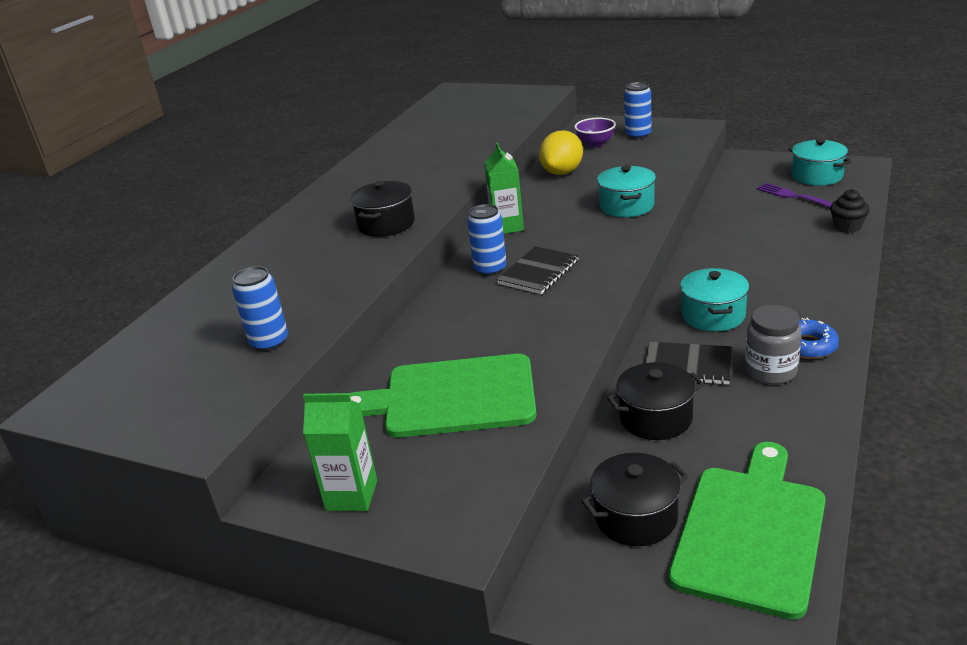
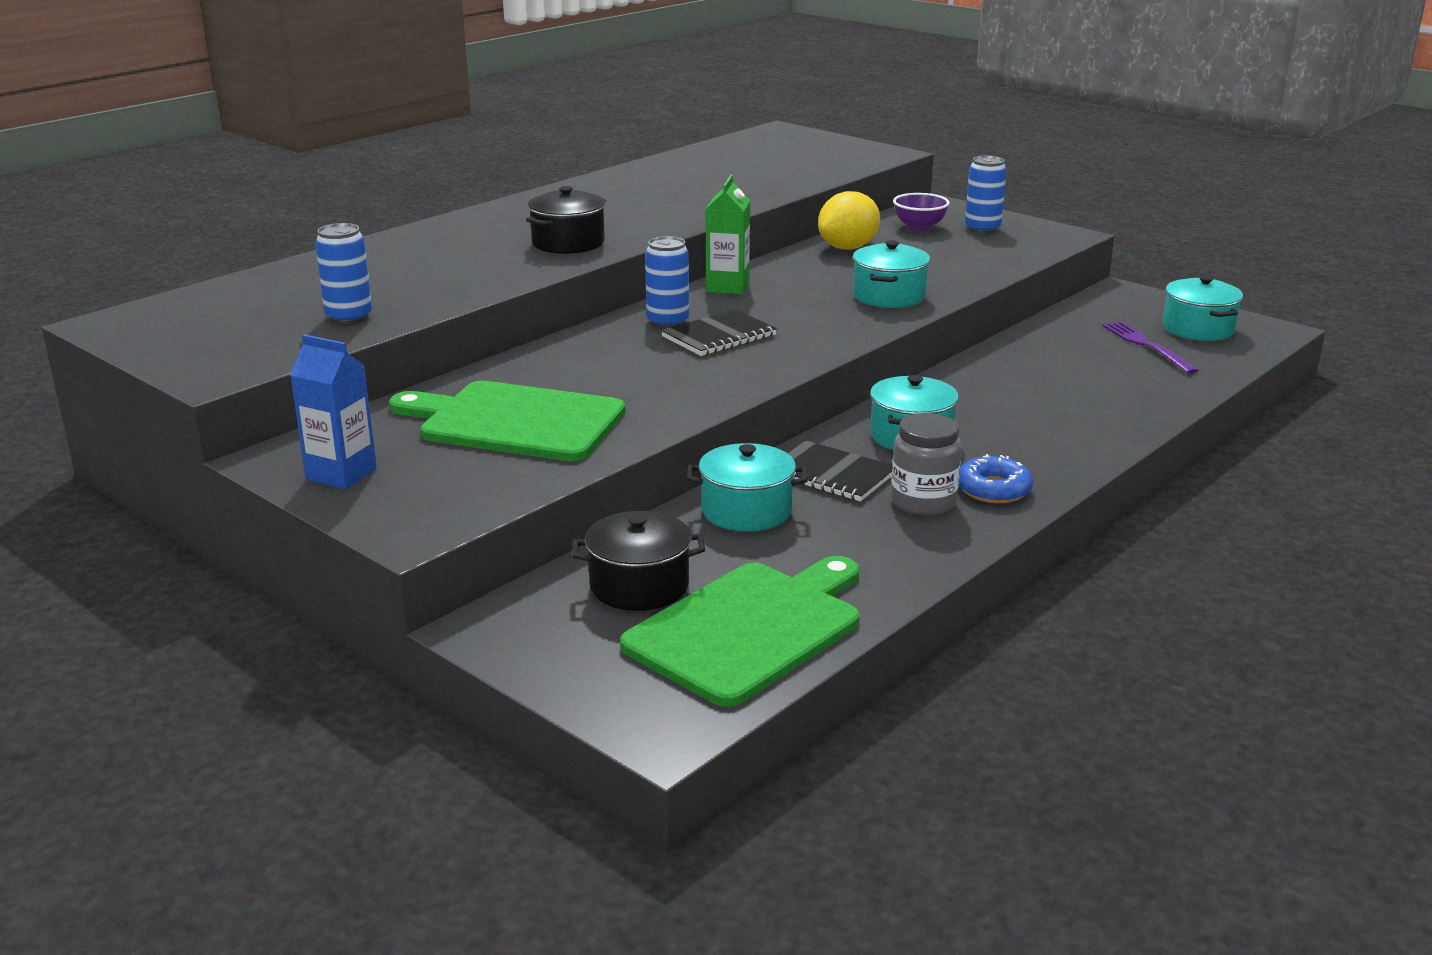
camera: 15 degrees right, 5 degrees down
(351, 495) = (341, 474): green carton -> blue carton
(655, 418) = (746, 511): black pot -> turquoise pot
(847, 227) = (1177, 389): black cupcake -> none

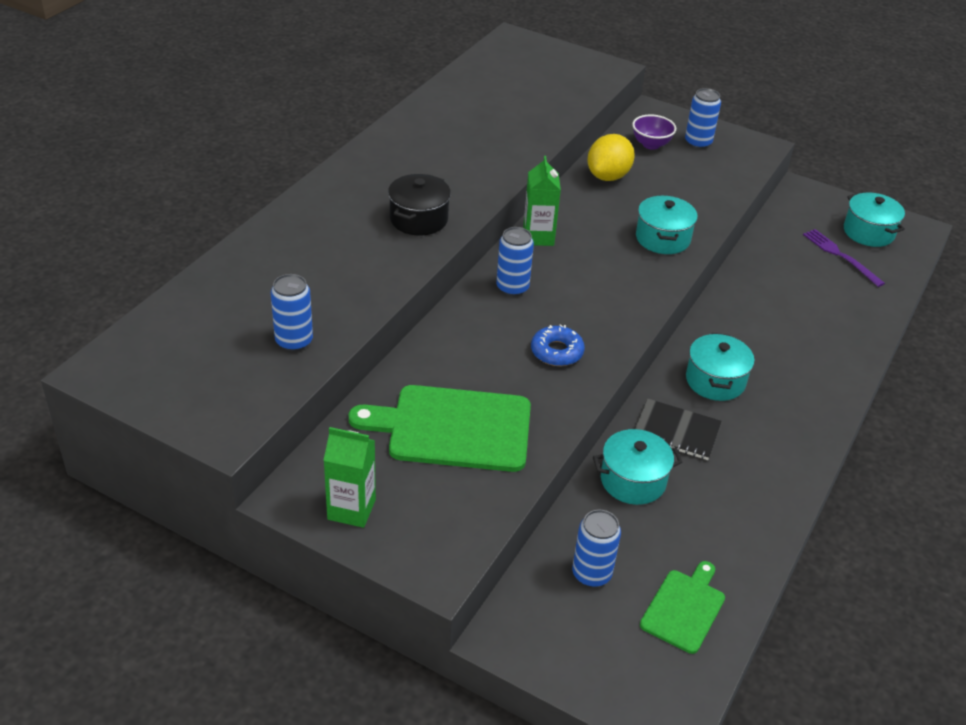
camera: 15 degrees left, 15 degrees up
(341, 474) = (351, 509): blue carton -> green carton
(639, 586) = (591, 574): black pot -> blue can
(719, 336) = (558, 302): black notebook -> none
(749, 628) = (684, 608): green cutting board -> green cutting board, size x0.57
(923, 502) = (749, 454): grey jar -> none
(993, 489) = (791, 434): blue donut -> blue donut (557, 352)

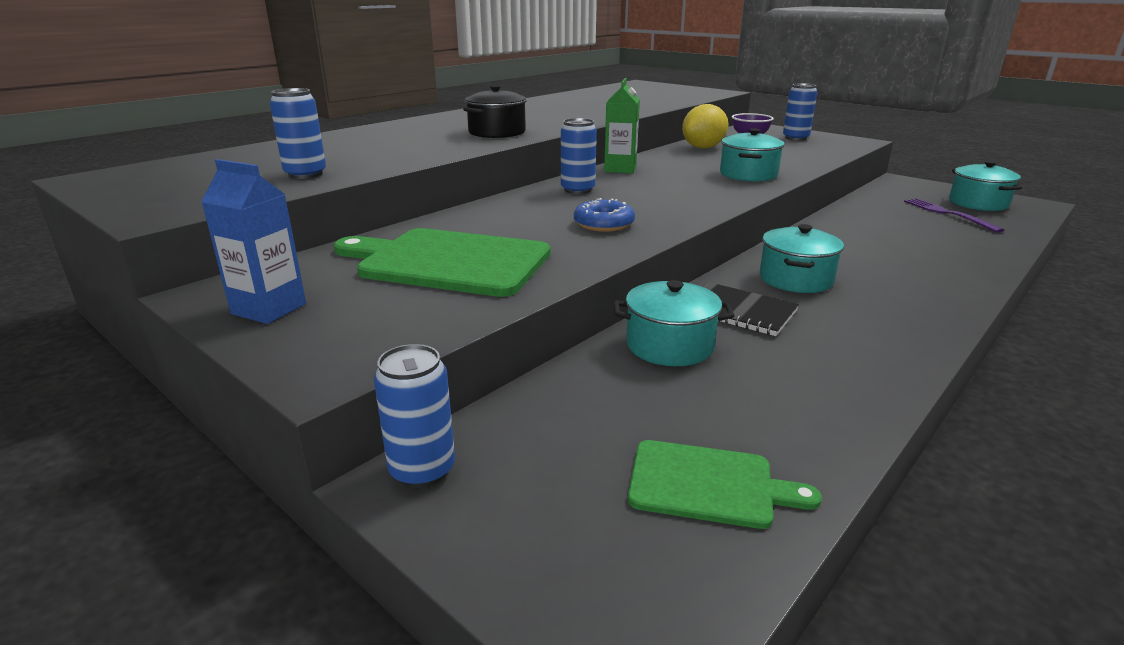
camera: 15 degrees right, 15 degrees down
(351, 509) = (269, 309): green carton -> blue carton
(591, 574) = (575, 428): blue can -> blue can (422, 470)
(684, 608) = (708, 484): green cutting board -> green cutting board turned 60 degrees clockwise

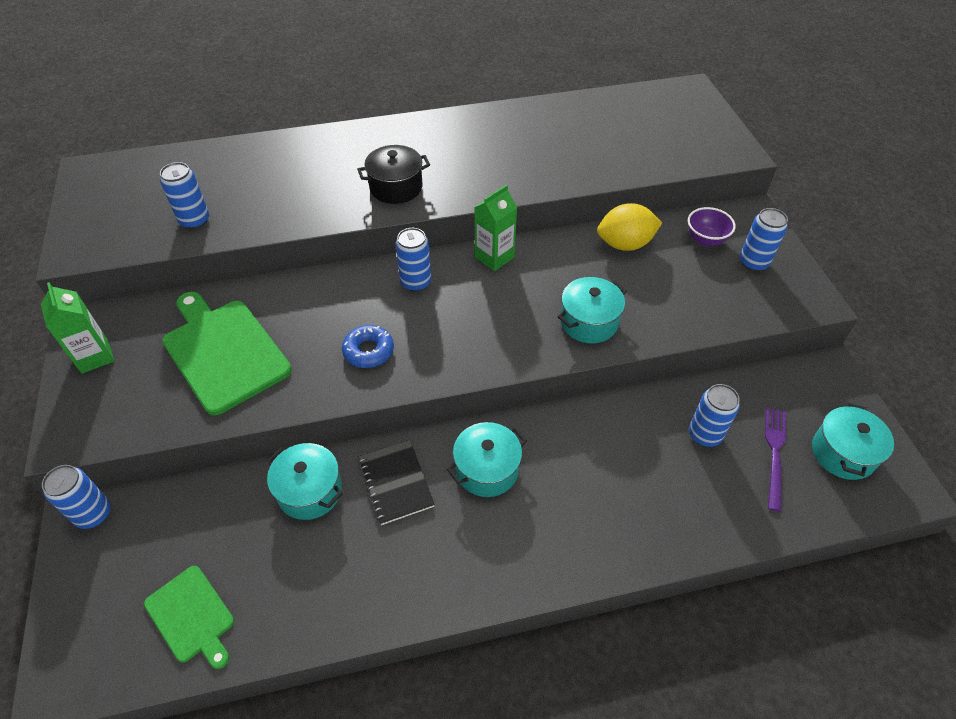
camera: 35 degrees right, 25 degrees up
(269, 309) = (95, 356): blue carton -> green carton
(896, 220) = (704, 434): none -> blue can

